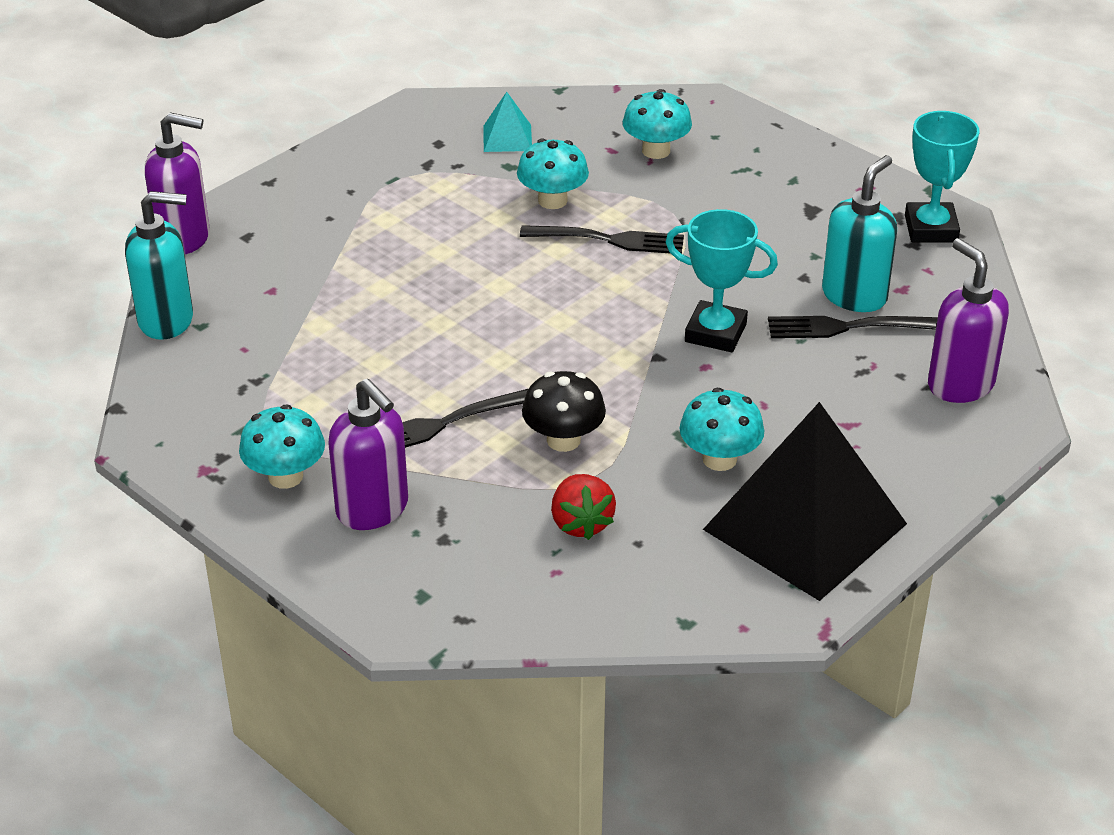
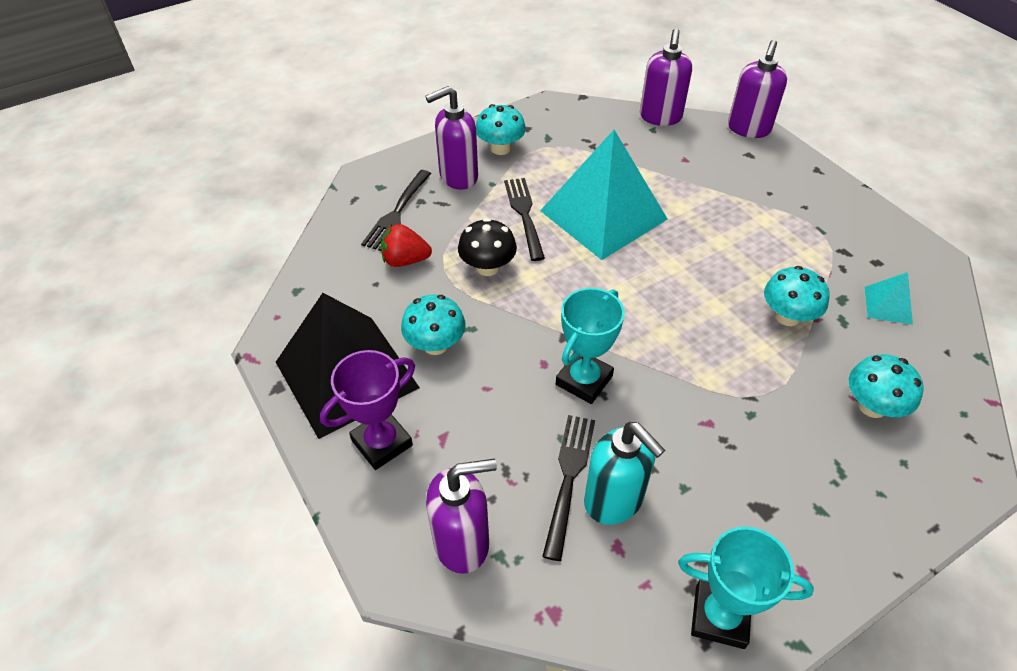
camera: 105 degrees right, 10 degrees up
(167, 320) = (660, 117): turquoise soap dispenser -> purple soap dispenser
(419, 351) = (603, 215): none -> turquoise pyramid
(608, 240) = (725, 340): black fork -> black fork (397, 212)
(882, 470) = (382, 443): none -> purple trophy

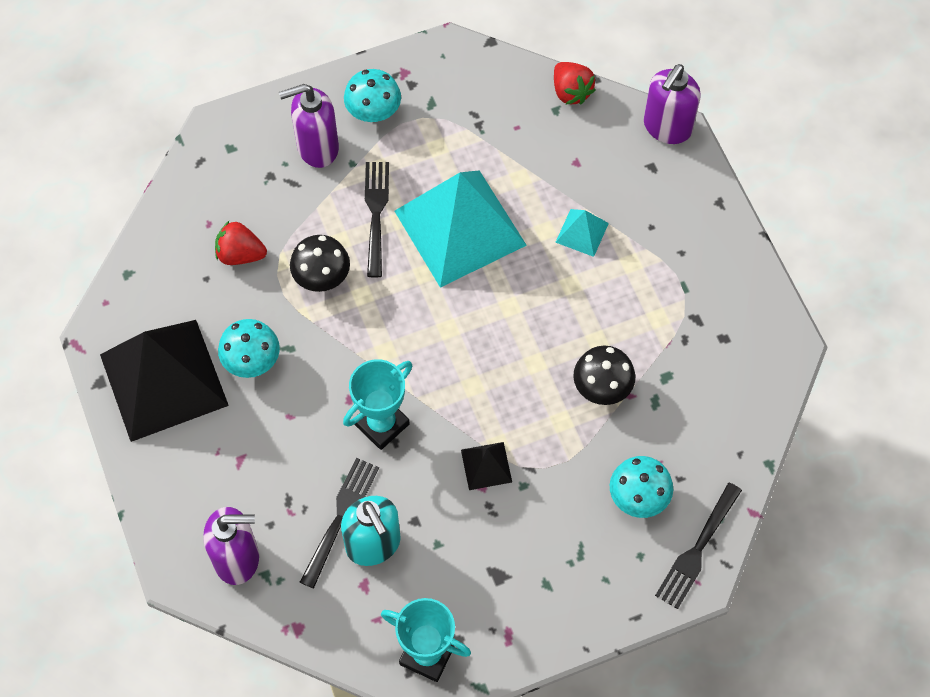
camera: 10 degrees right, 15 degrees up
(382, 443) = (185, 455): purple trophy -> none
(397, 212) = (242, 188): black fork -> black fork (697, 548)
(660, 117) = (571, 92): purple soap dispenser -> red strawberry
(705, 402) = (486, 466): none -> black pyramid
(787, 316) = (602, 387): turquoise mushroom -> black mushroom
(888, 305) = (708, 391): turquoise pyramid -> turquoise pyramid (582, 232)

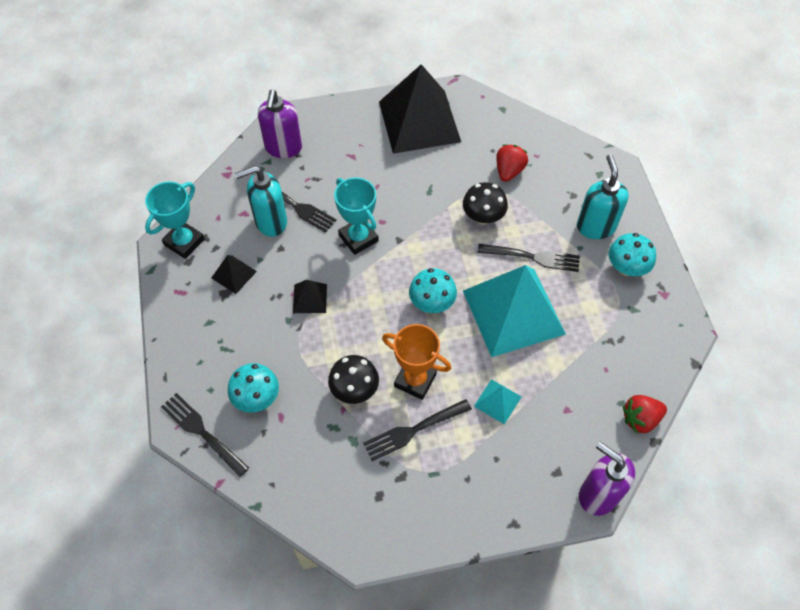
camera: 100 degrees right, 5 degrees down
(252, 361) = (423, 169): turquoise mushroom -> turquoise mushroom (432, 303)
(317, 148) = (595, 226): purple soap dispenser -> turquoise soap dispenser
(467, 572) = (234, 274): none -> black pyramid
(575, 323) = (415, 380): none -> orange trophy
(637, 314) = (414, 430): none -> black fork

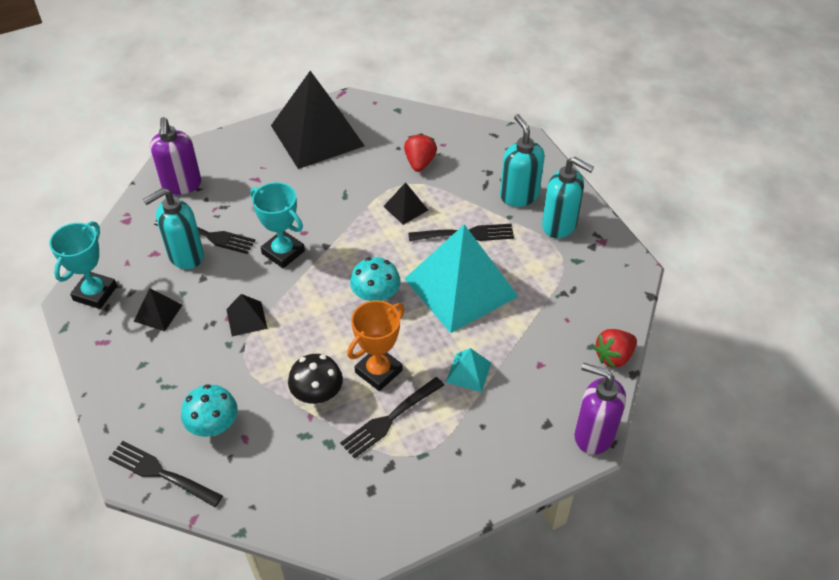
camera: 15 degrees left, 10 degrees down
(415, 380) = (378, 371): orange trophy -> orange trophy turned 60 degrees counterclockwise
(483, 217) = (405, 208): black mushroom -> black pyramid
(626, 267) = (559, 225): turquoise mushroom -> turquoise soap dispenser

